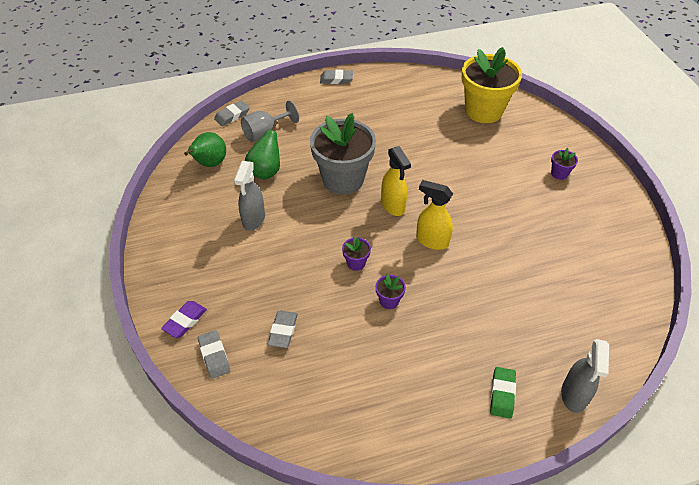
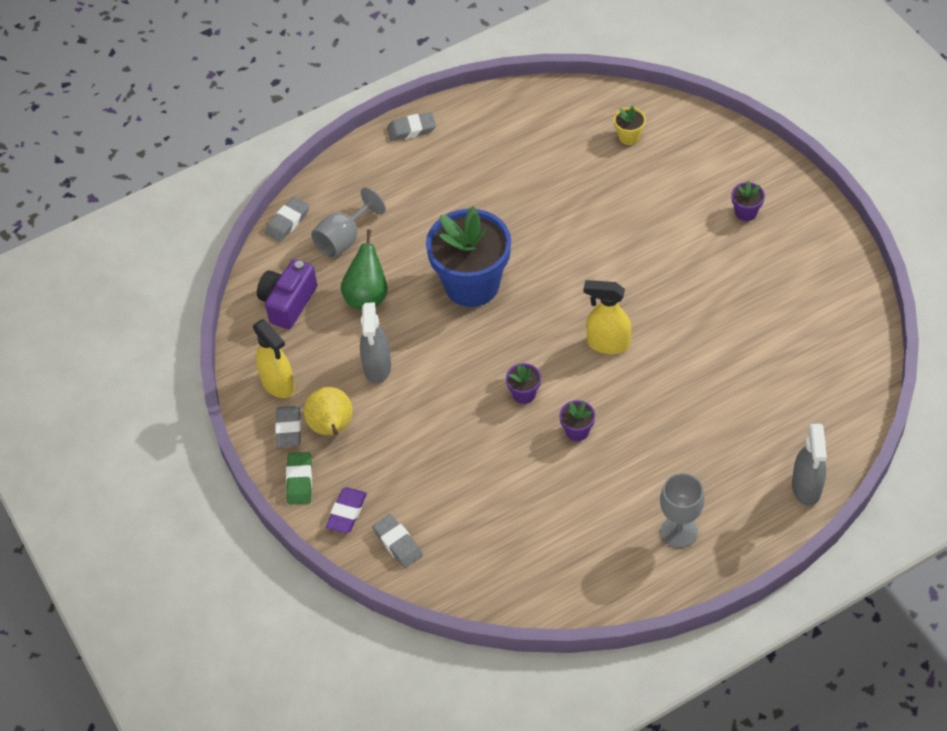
camera: 10 degrees left, 5 degrees up
(202, 254) = (332, 428): none -> yellow pear
(210, 164) = (288, 302): green pear -> purple camera
(283, 331) = (465, 496): grey eraser -> grey eraser (288, 429)
(343, 179) = (472, 284): grey flower pot -> blue flower pot
(393, 206) = (547, 307): yellow spray bottle -> yellow spray bottle (278, 384)
(452, 406) = (679, 531): none -> grey goblet
(483, 111) = (629, 137): yellow flower pot -> yellow flower pot, size x0.40
(502, 394) = (729, 505): green eraser -> green eraser (299, 480)

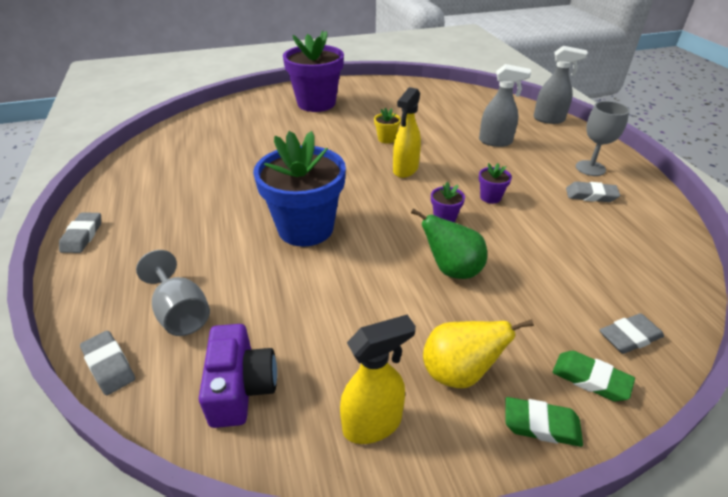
camera: 80 degrees left, 15 degrees down
(288, 302) = (241, 387): purple camera -> purple camera turned 135 degrees counterclockwise
(288, 429) = (452, 423): grey eraser -> grey eraser (591, 195)
(346, 512) = (590, 379): purple eraser -> green eraser
(367, 297) = (277, 306): green pear -> green pear (452, 270)
(377, 367) = (380, 314): grey spray bottle -> grey spray bottle (495, 142)
(629, 137) = (212, 131): yellow flower pot -> yellow flower pot (386, 139)
(746, 212) = (316, 103): purple flower pot -> purple flower pot, size x2.47

